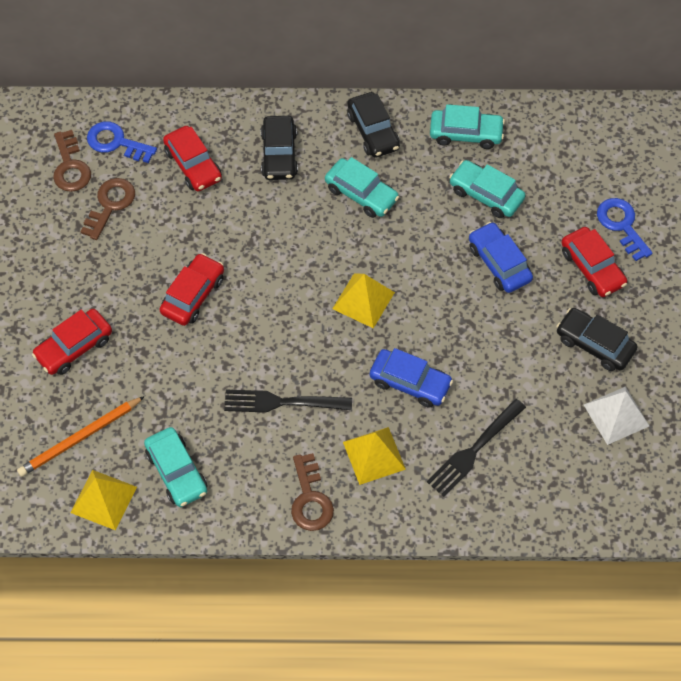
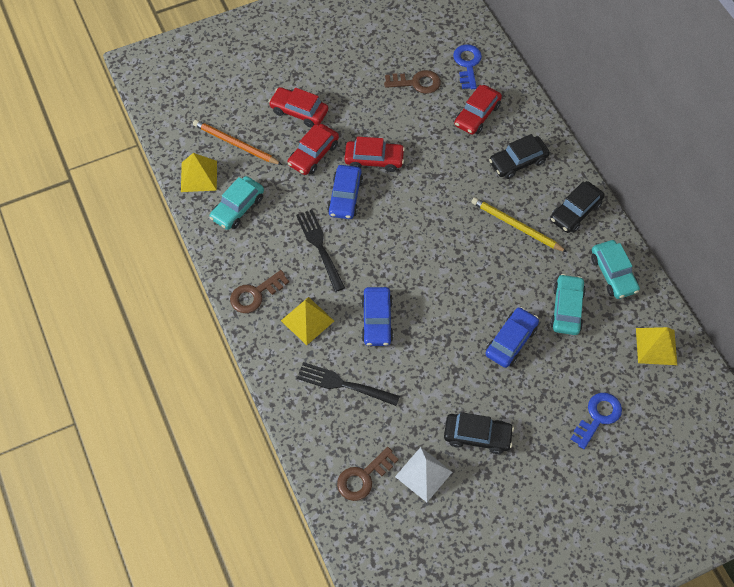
camera: 65 degrees right, 0 degrees up
(70, 167) = (432, 48): brown key -> brown key (363, 477)
(228, 347) = (345, 197): none -> blue car
(361, 194) = (516, 226): turquoise car -> yellow pencil
(363, 300) = (427, 264): yellow pyramid -> yellow pyramid (656, 346)
(592, 268) = (545, 409): red car -> red car (313, 154)
(594, 344) = (477, 436): black car -> black car turned 90 degrees clockwise

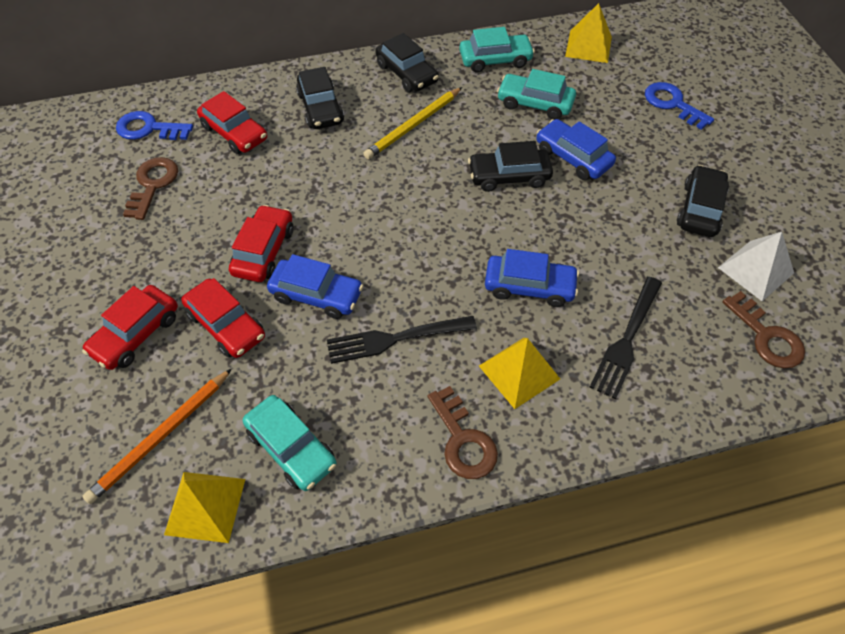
camera: 80 degrees left, 5 degrees down
(478, 298) = (509, 176): none -> black car

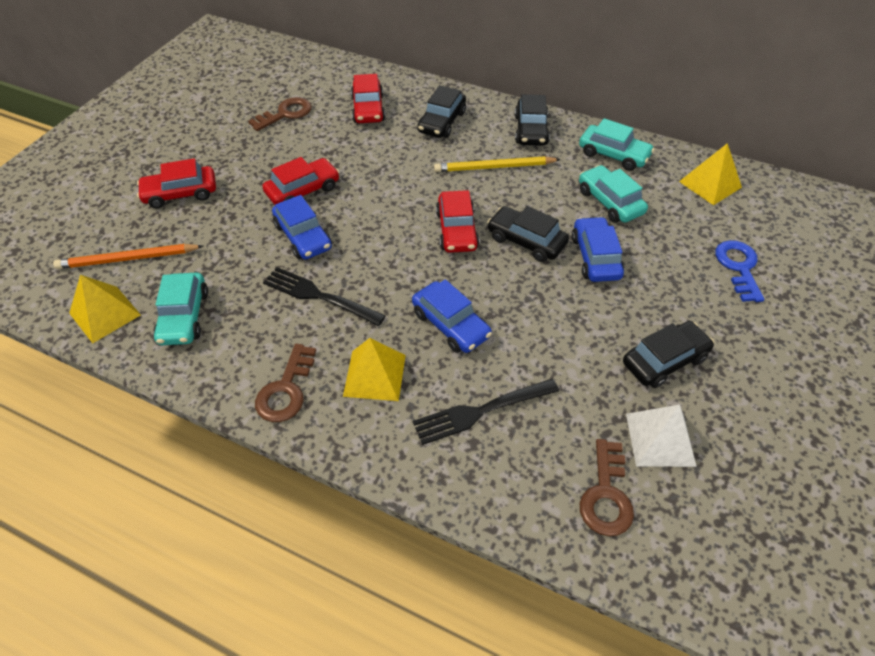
camera: 40 degrees right, 5 degrees down
(148, 128) = (320, 80): blue key -> none
(226, 325) = (232, 220): red car -> red car (457, 230)

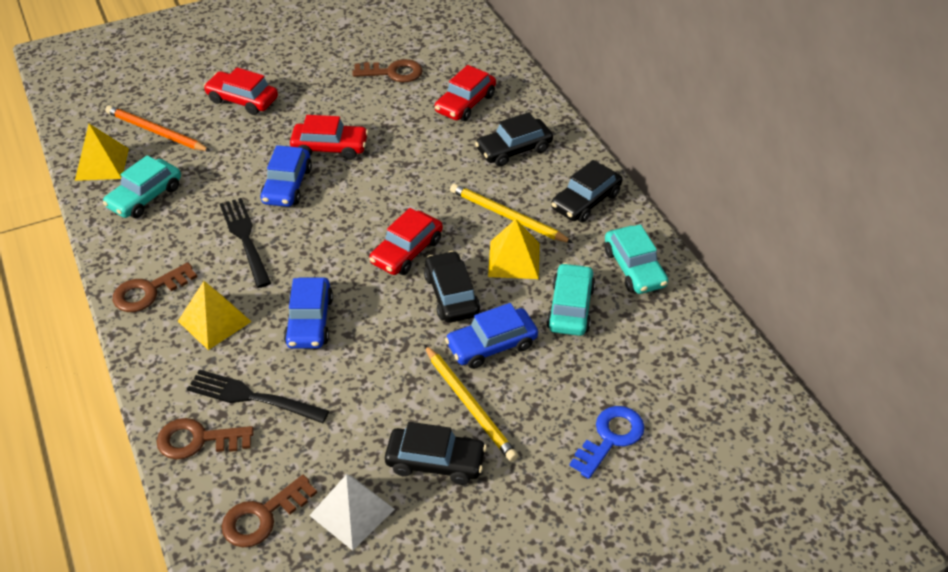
camera: 40 degrees right, 5 degrees down
(481, 477) = (197, 440): none -> brown key
(595, 257) = (492, 345): blue car -> blue car turned 150 degrees counterclockwise
(633, 306) = (469, 404): none -> yellow pencil
(710, 184) = (693, 351): yellow pyramid -> yellow pyramid (514, 259)

